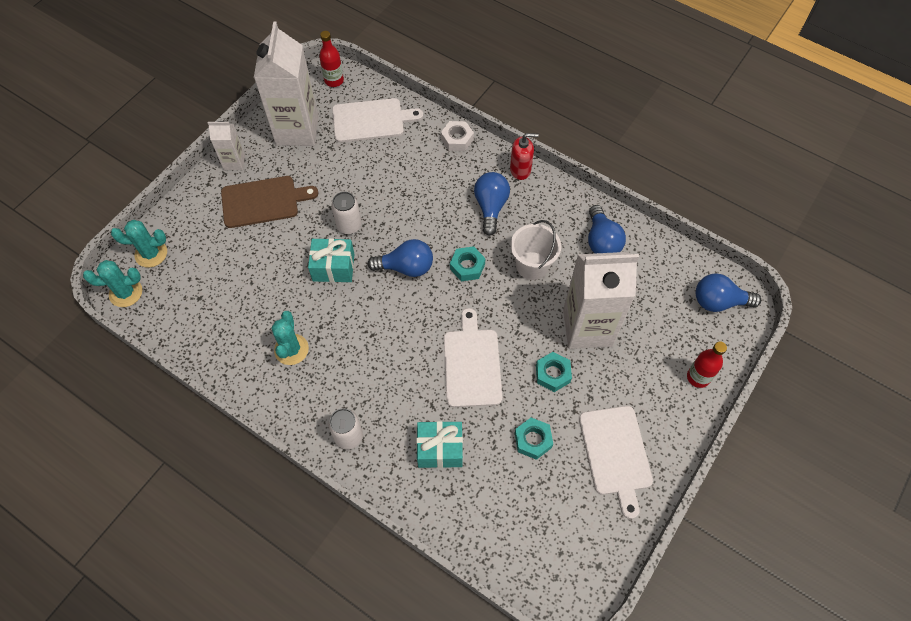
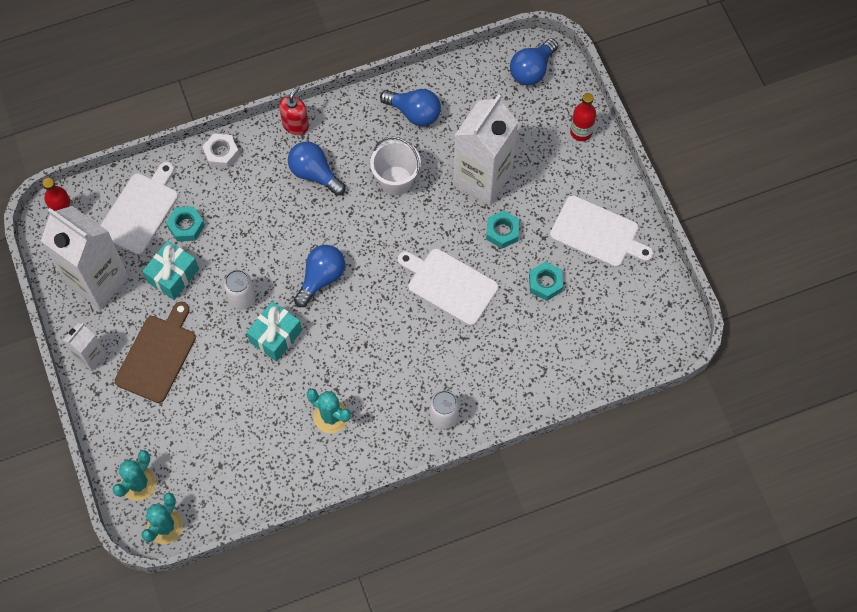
camera: 55 degrees left, 5 degrees up
(440, 449) = (504, 355): turquoise gift -> turquoise gift (173, 276)
(467, 266) = (358, 230): turquoise nut -> turquoise nut (186, 226)

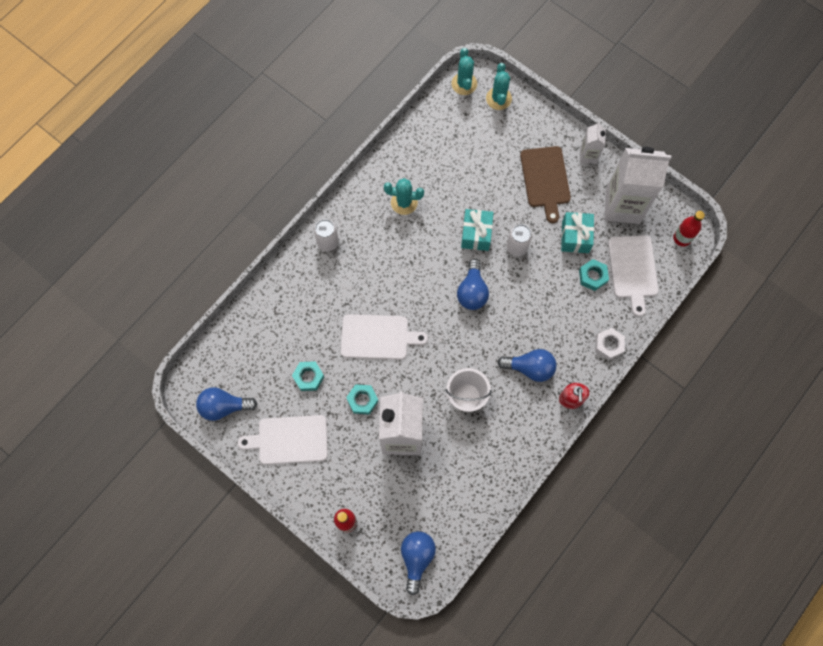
camera: 150 degrees right, 5 degrees up
(414, 113) = (487, 462): blue light bulb -> blue light bulb (224, 406)

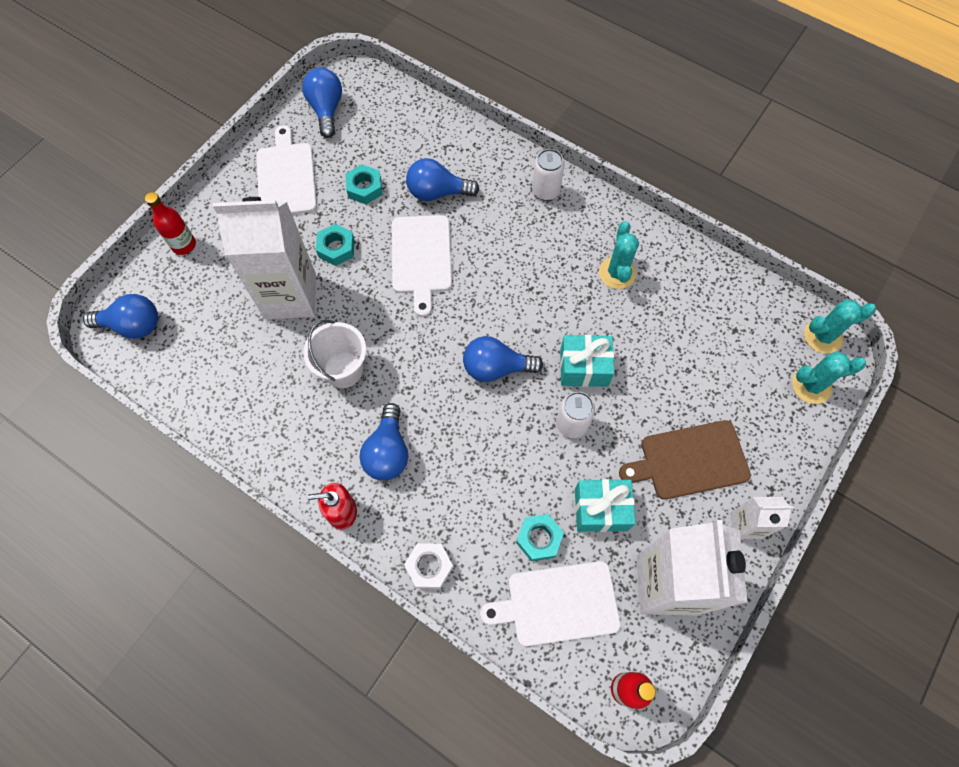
camera: 85 degrees right, 5 degrees down
(319, 321) = (437, 192): none -> blue light bulb

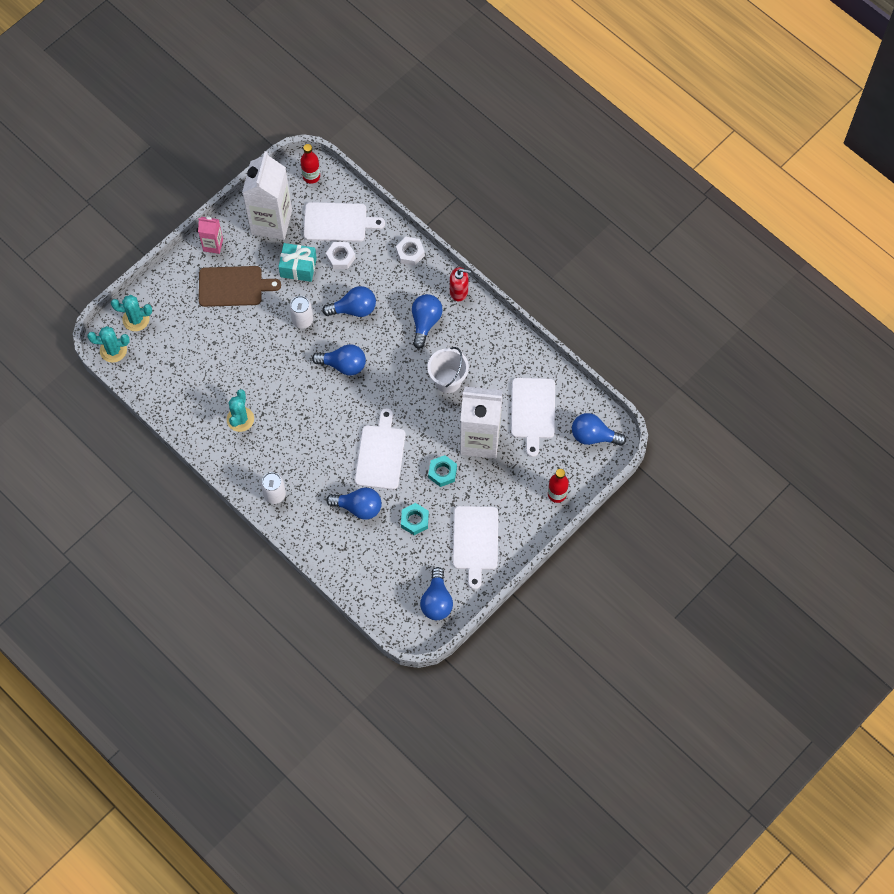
camera: 170 degrees left, 0 degrees up
(219, 345) = (533, 411): none -> white cutting board
(499, 455) = (354, 309): none -> blue light bulb
(539, 538) = (340, 257): turquoise nut -> white nut
(584, 367) = (284, 355): turquoise gift -> none
(745, 525) = (213, 245): white carton -> pink carton

